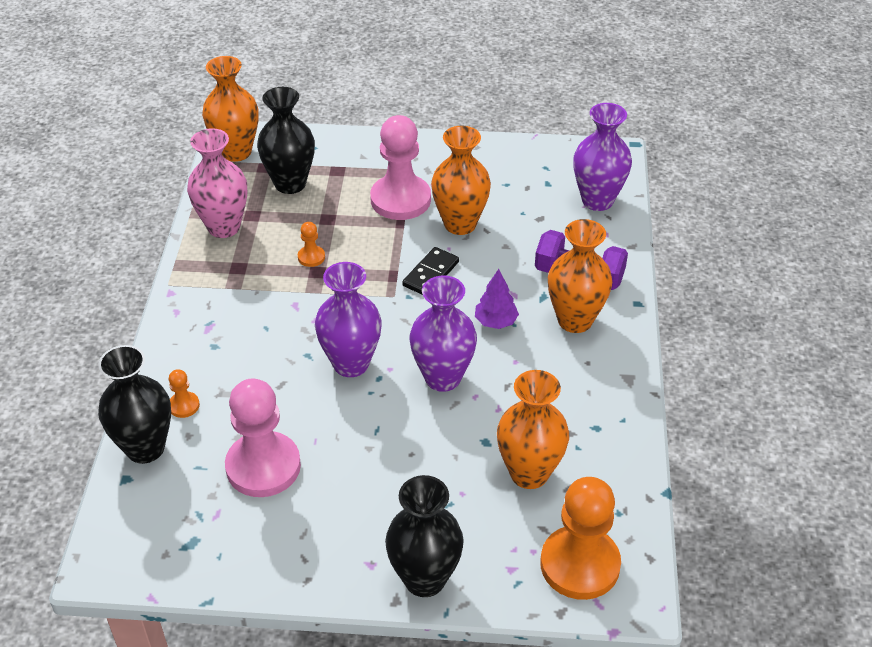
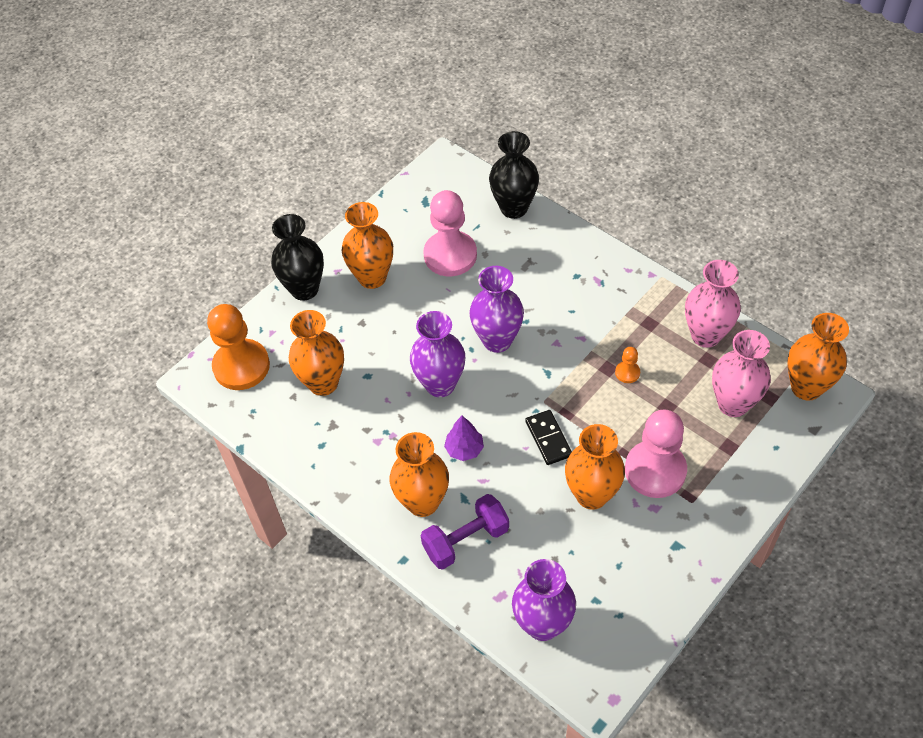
camera: 130 degrees right, 10 degrees up
(184, 406) = (534, 239): orange pawn -> none
(290, 184) = (733, 404): black vase -> pink vase
(353, 521) = (372, 277): none -> orange vase

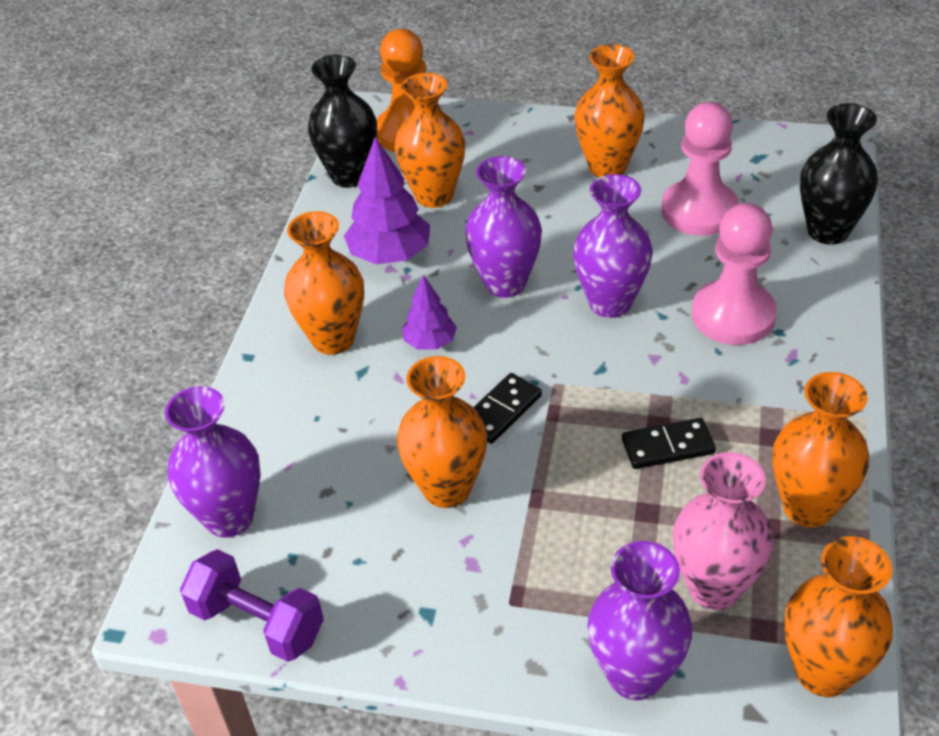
camera: 60 degrees right, 10 degrees down
(304, 289) = (545, 128): black vase -> black vase (349, 176)
(364, 435) = (390, 255): none -> purple tree
(466, 540) = (305, 397): purple dumbbell -> purple dumbbell (257, 622)
(627, 373) = (668, 446): orange pawn -> black domino
(655, 470) = (532, 540): pink pawn -> pink pawn (733, 315)
(705, 335) = (808, 507): pink vase -> orange vase
(768, 467) = (635, 675): none -> purple vase

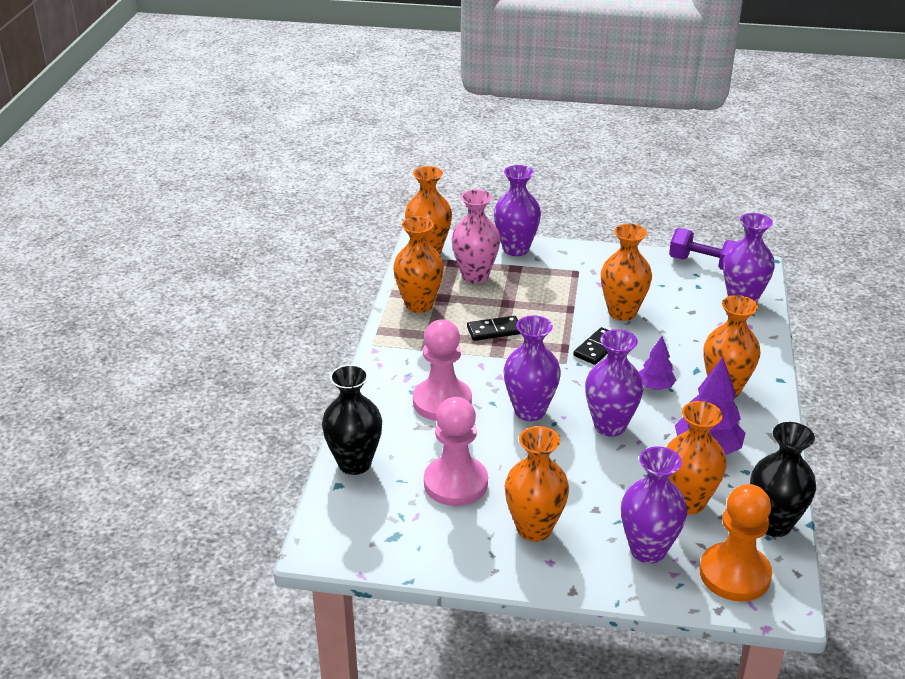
camera: 175 degrees right, 10 degrees down
(490, 150) = (648, 550): none -> purple vase

